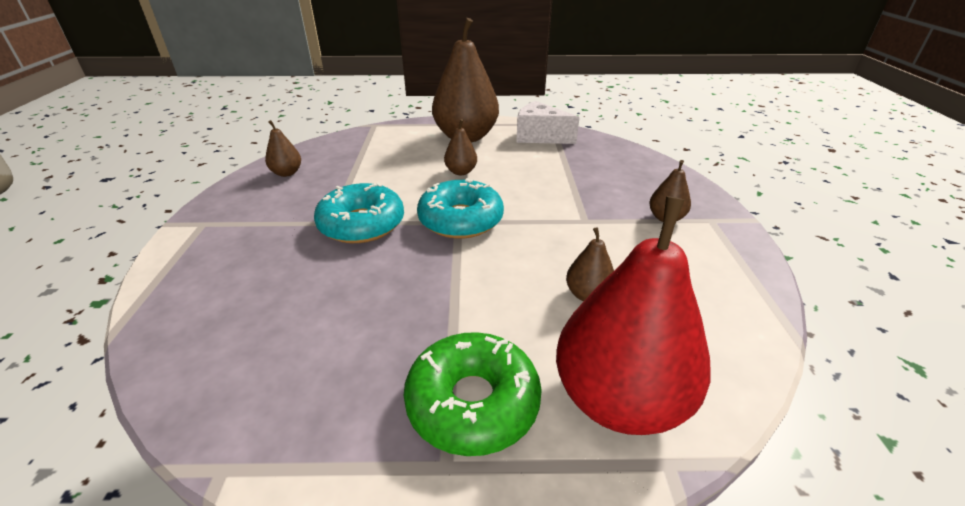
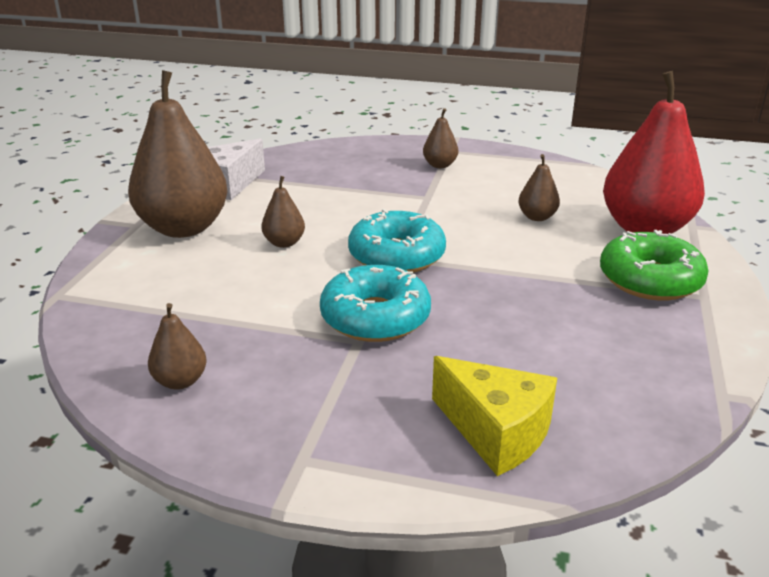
camera: 75 degrees left, 5 degrees down
(204, 298) = (495, 432): none -> yellow cheese

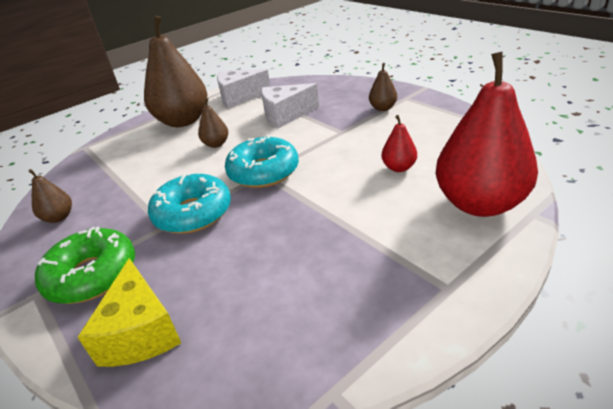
camera: 40 degrees right, 5 degrees up
(331, 193) = (285, 115): none -> white cheese
(537, 217) = (399, 167): brown pear -> red pear
(650, 280) = (418, 253): green donut -> green donut (92, 275)

